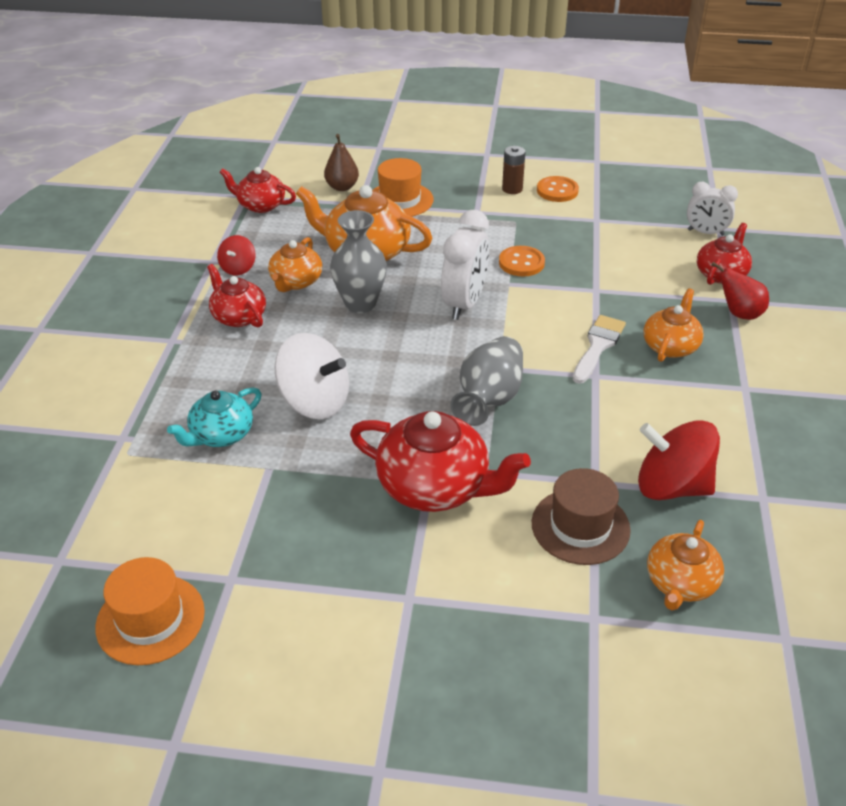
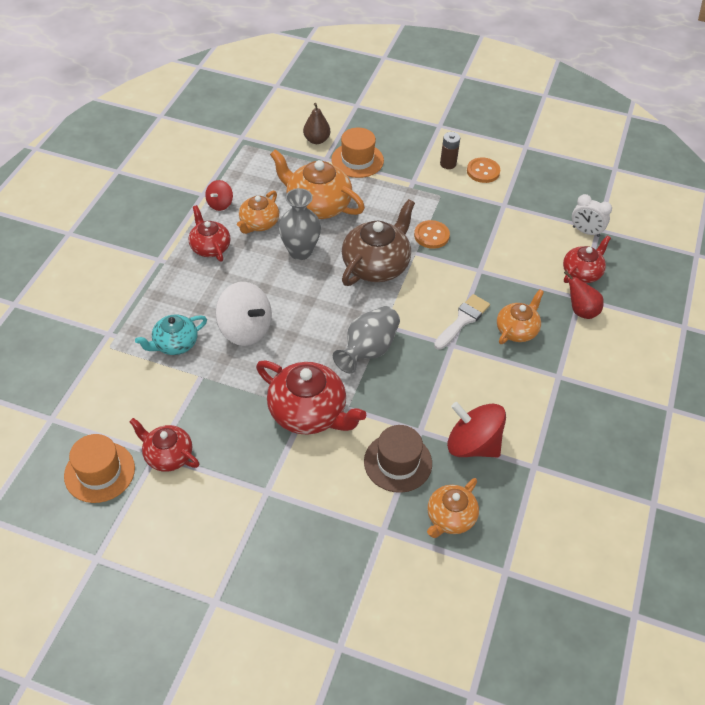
camera: 10 degrees right, 10 degrees up
(260, 205) = (250, 148): red teapot -> red teapot (168, 455)
(464, 304) = (376, 265): white clock -> brown teapot

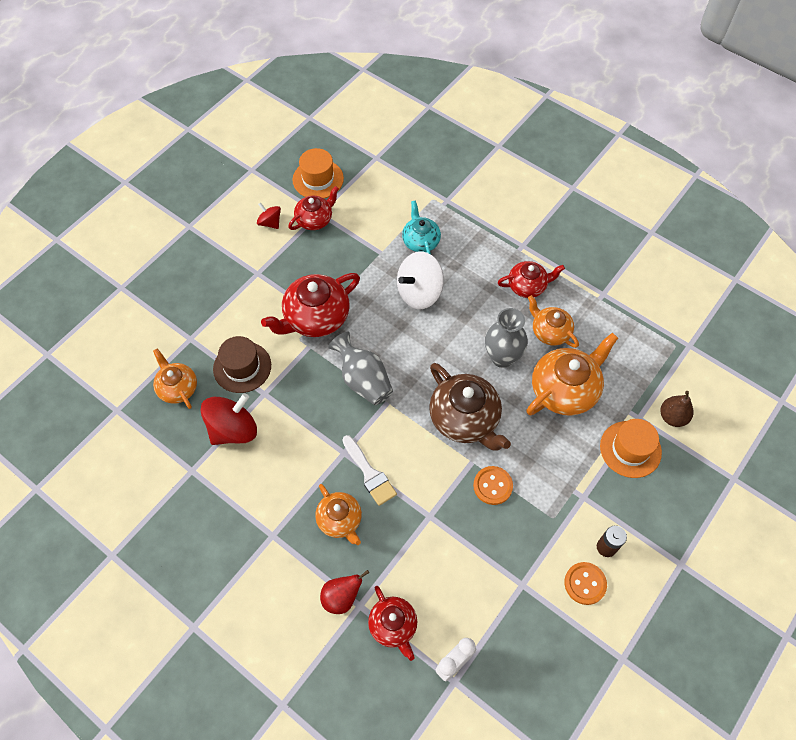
camera: 110 degrees right, 10 degrees up
(220, 204) = (585, 305): red spinning top -> red spinning top (270, 223)

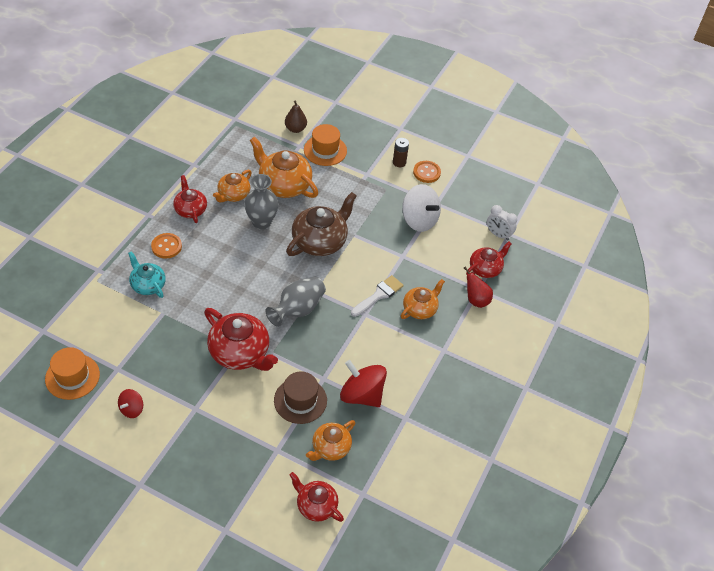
camera: 105 degrees left, 10 degrees down
(315, 219) = (126, 371): red teapot -> red teapot (316, 505)
(419, 292) = (205, 280): white spinning top -> white spinning top (419, 220)
(420, 241) = (148, 285): turquoise teapot -> turquoise teapot turned 75 degrees clockwise
(492, 486) = (370, 222): orange button -> orange button (166, 246)

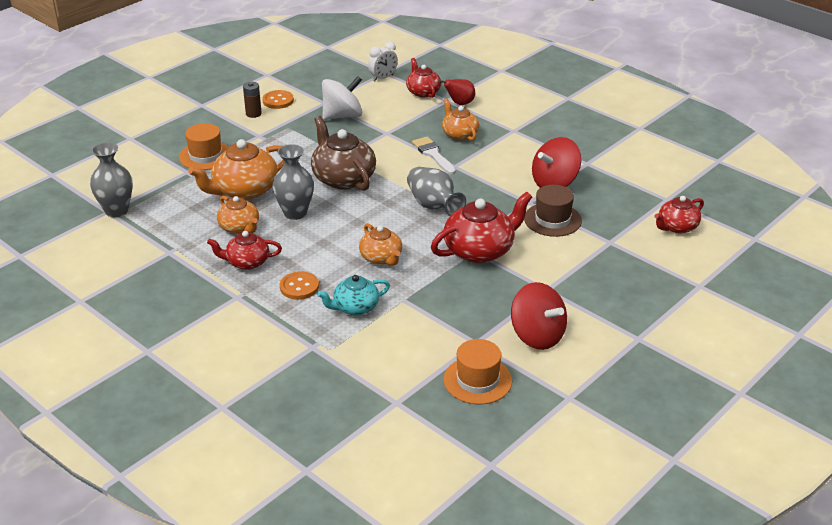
camera: 70 degrees left, 15 degrees down
(132, 409) = (537, 336): red spinning top -> red spinning top, size x1.88
(237, 123) = (116, 210): none -> grey vase
(295, 129) = (157, 170): brown pear -> none
(330, 448) = (613, 209): orange teapot -> orange teapot (381, 258)

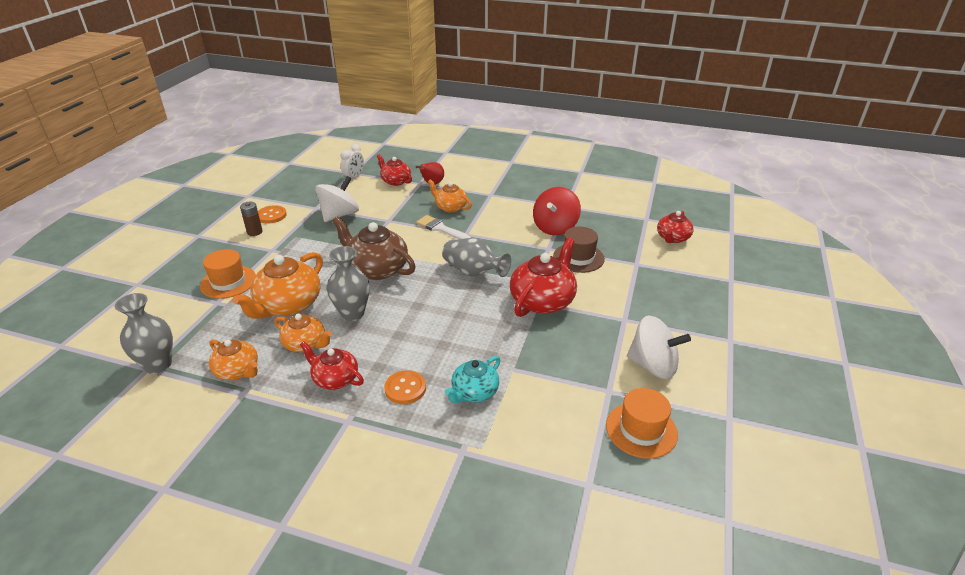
camera: 25 degrees left, 0 degrees up
(247, 262) = (335, 379): red teapot -> red teapot turned 60 degrees clockwise
(381, 258) = (463, 334): orange teapot -> orange teapot (238, 371)
(537, 336) = (653, 365): red spinning top -> white spinning top

